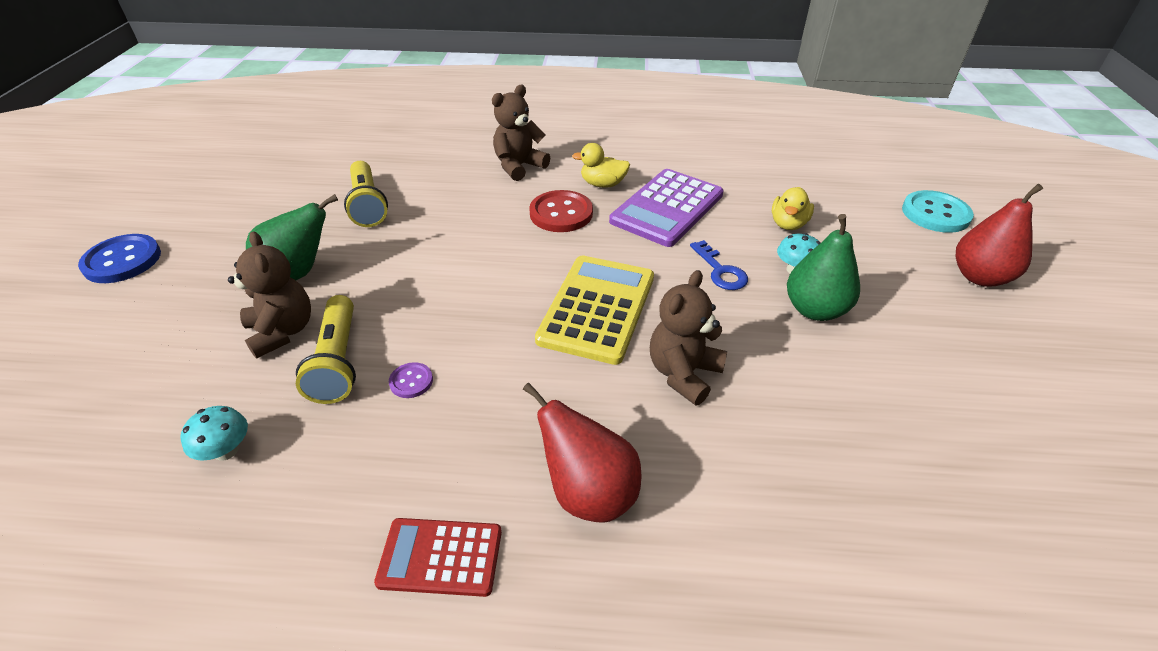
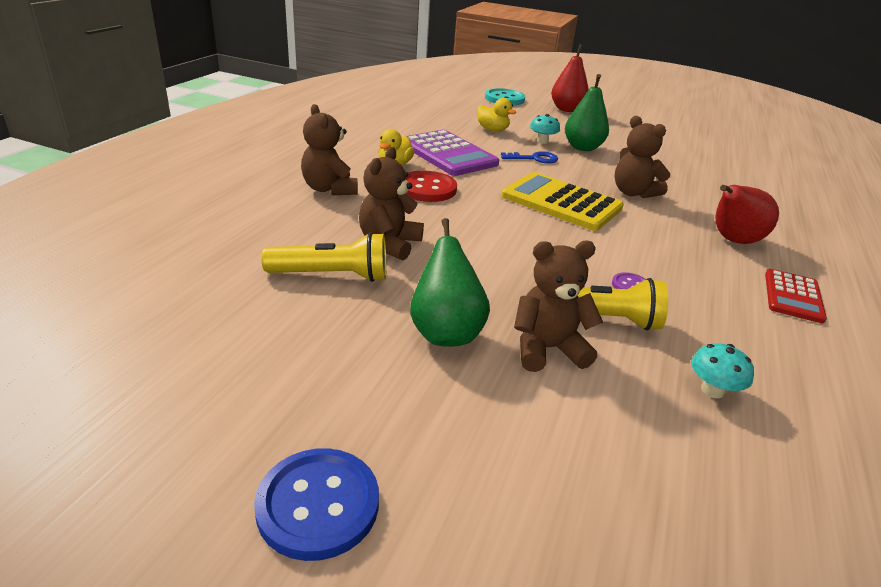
camera: 75 degrees left, 10 degrees down
(431, 218) = (389, 244): none -> brown teddy bear

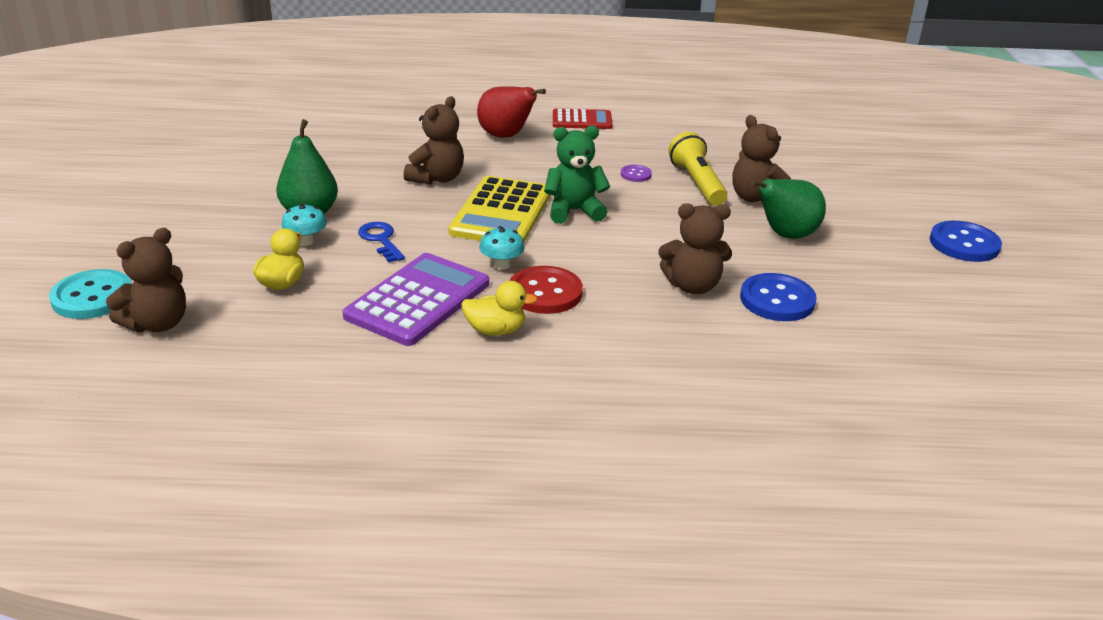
camera: 110 degrees left, 0 degrees up
(329, 189) = (614, 356): brown teddy bear -> brown teddy bear (157, 324)
(332, 276) = (777, 300): yellow flashlight -> blue button
(553, 231) = (574, 211): none -> green teddy bear
(567, 109) = (126, 237): red pear -> none
(712, 390) = (731, 149): turquoise mushroom -> turquoise mushroom (501, 265)

